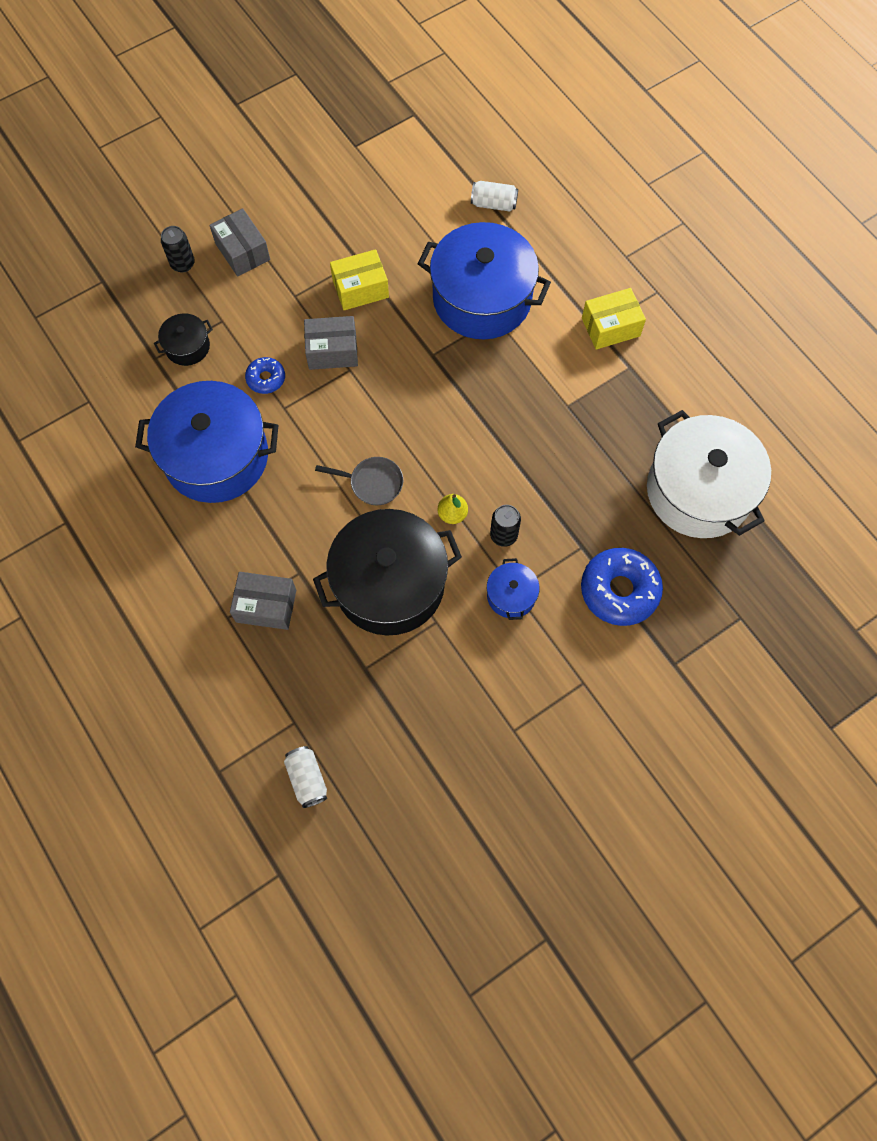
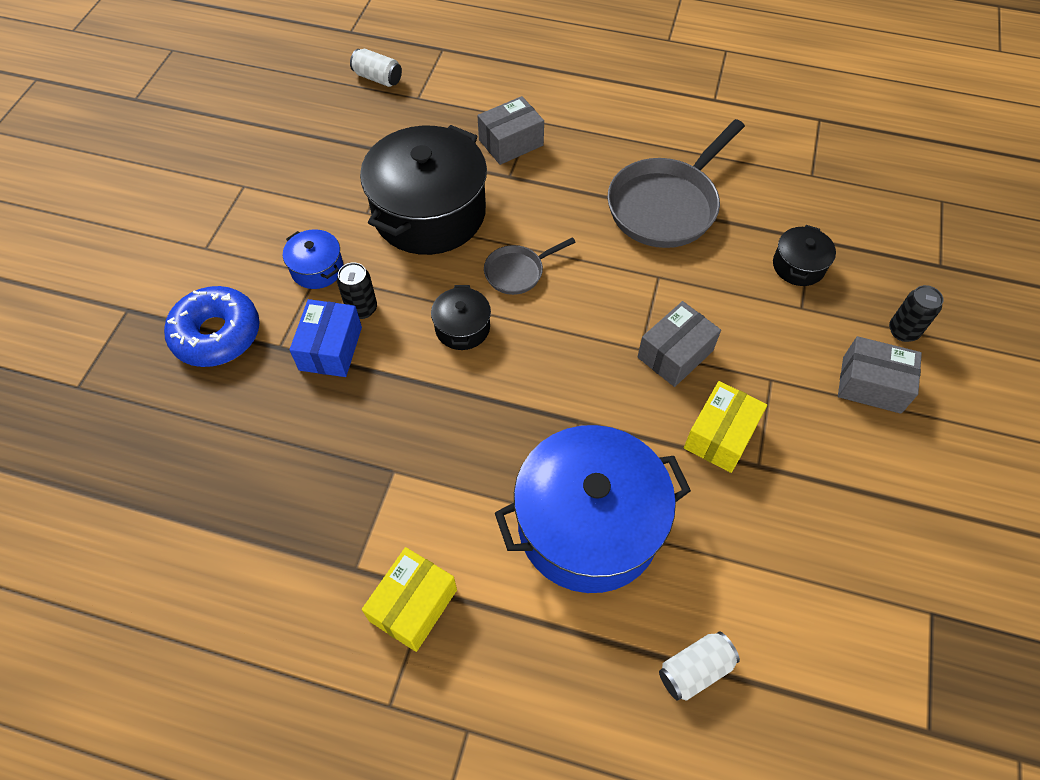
camera: 140 degrees right, 10 degrees down
(216, 456) = (666, 205): blue pot -> grey pan
(266, 379) = (702, 288): blue donut -> none
(448, 468) = (462, 328): none -> black pot
(452, 514) = (423, 294): yellow pear -> none
(547, 519) = (331, 348): none -> blue box
(698, 491) = (186, 480): white pot -> none

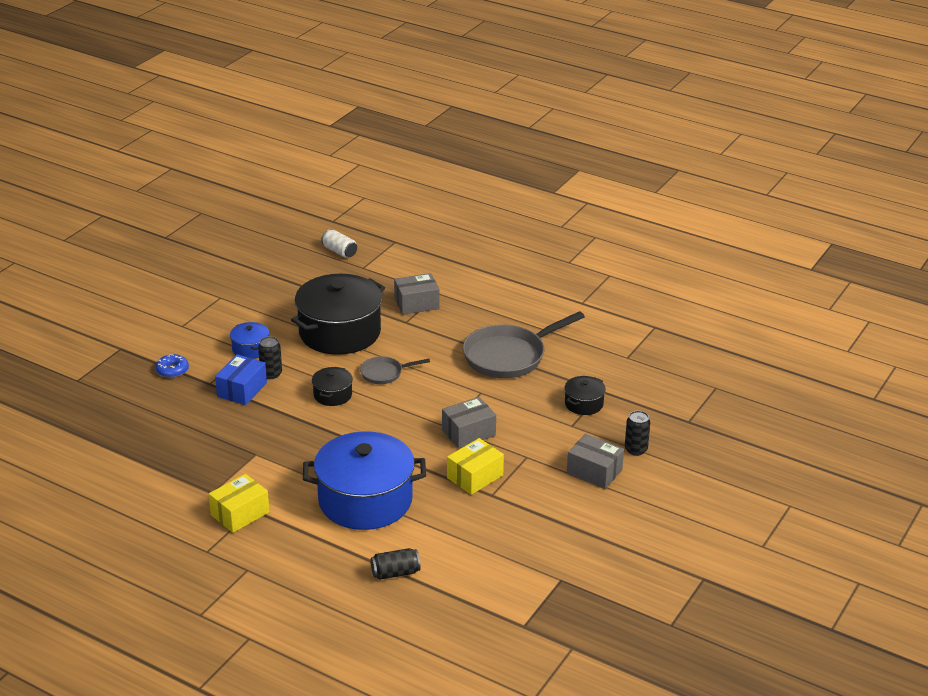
camera: 15 degrees right, 25 degrees down
(217, 334) = (172, 370): blue donut -> blue donut, size x0.53
(694, 669) = (395, 573): white can -> black can

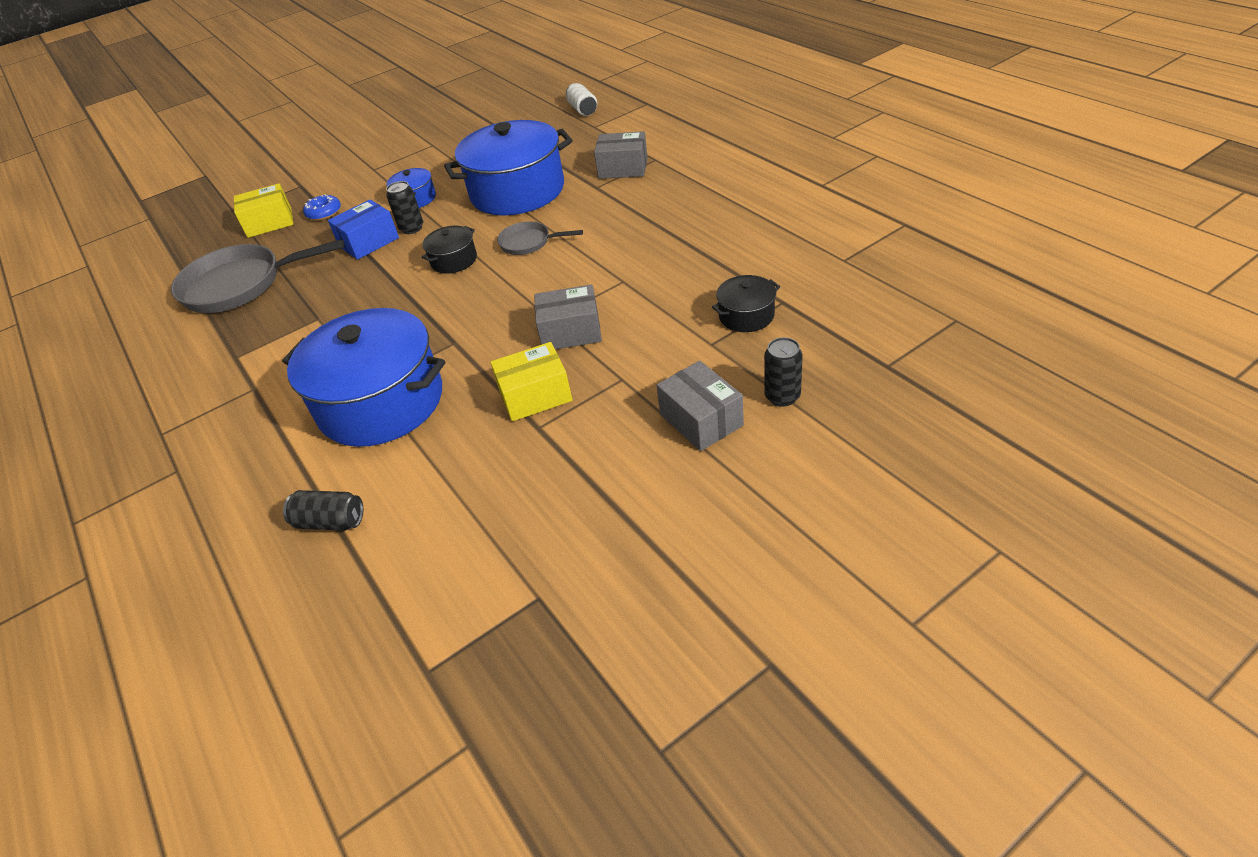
camera: 30 degrees right, 10 degrees up
(240, 514) = (236, 391): yellow box -> yellow box (269, 223)
(339, 332) = (517, 191): black pot -> blue pot
(508, 356) = (688, 240): grey pan -> grey pan (240, 285)

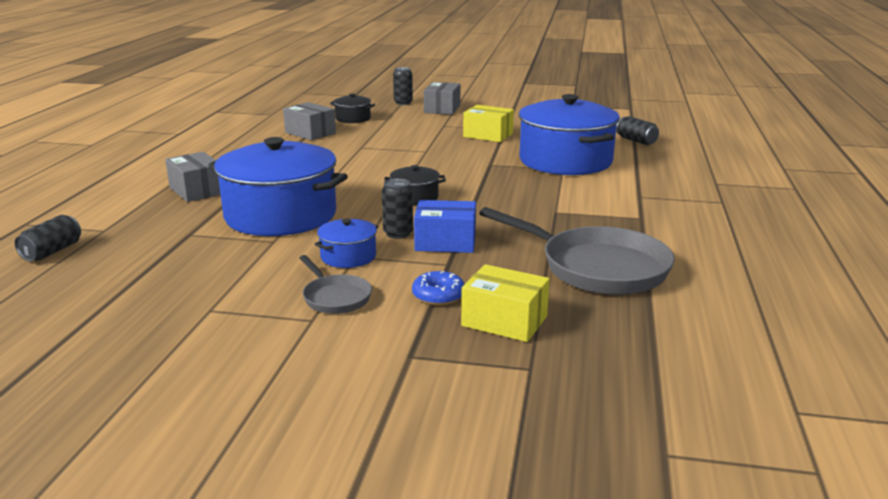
camera: 140 degrees left, 20 degrees down
(528, 242) = (355, 183): grey pan -> grey pan (335, 297)
(570, 332) = (429, 143): grey box -> grey box (310, 133)
(582, 109) = (52, 252): white can -> black can

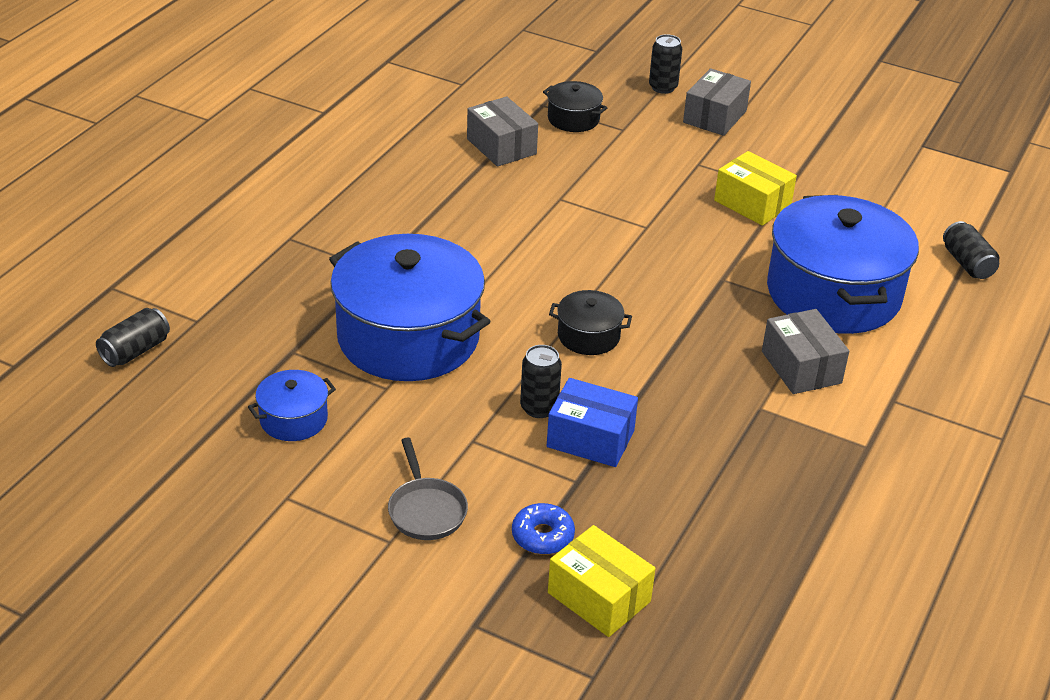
camera: 15 degrees right, 15 degrees up
(197, 190) = (320, 259): grey box -> grey box (801, 367)
(348, 256) = (464, 439): blue pot -> blue pot (293, 419)
(596, 268) = (754, 532): grey pan -> none

